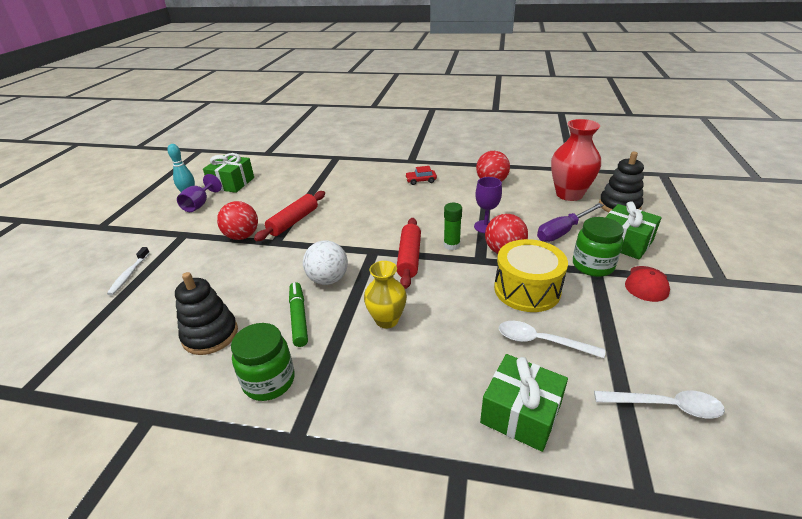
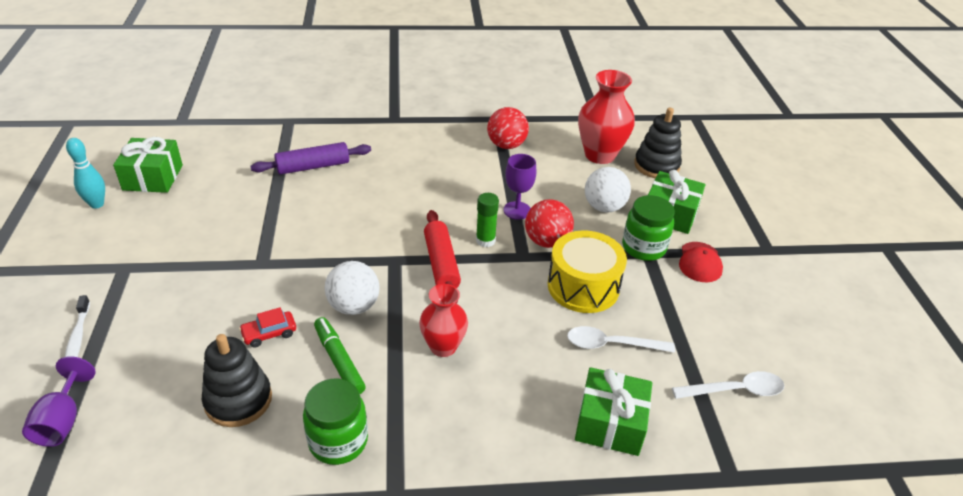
camera: 20 degrees left, 5 degrees up
(199, 204) = (121, 218): purple goblet -> purple goblet (62, 420)
(242, 236) = (211, 260): red ball -> none
(293, 222) = (273, 230): red rolling pin -> none
(340, 185) = (313, 166): none -> purple rolling pin
(387, 320) = (443, 347): yellow vase -> red vase
(421, 180) = (418, 150): red car -> red car (269, 333)
(563, 231) = (604, 207): purple screwdriver -> white ball

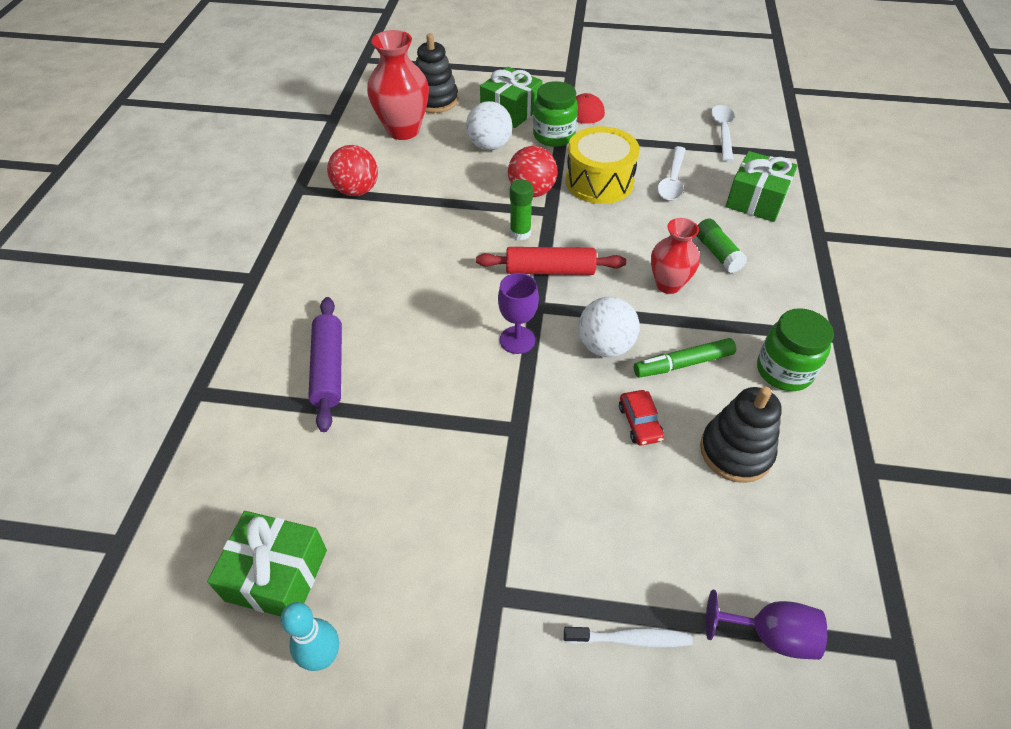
camera: 75 degrees left, 10 degrees up
(502, 386) = (717, 253): none -> green glue stick
(517, 210) = (477, 203): purple goblet -> purple goblet (517, 340)

